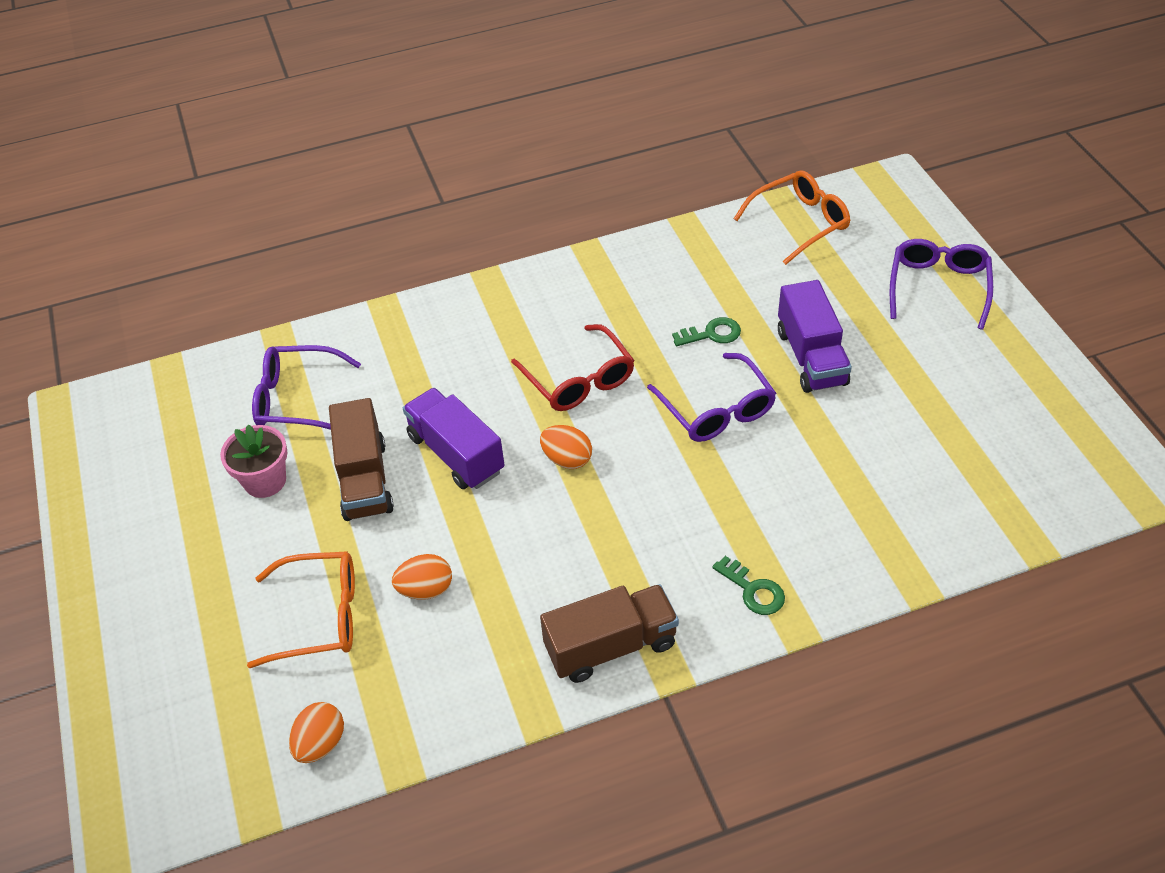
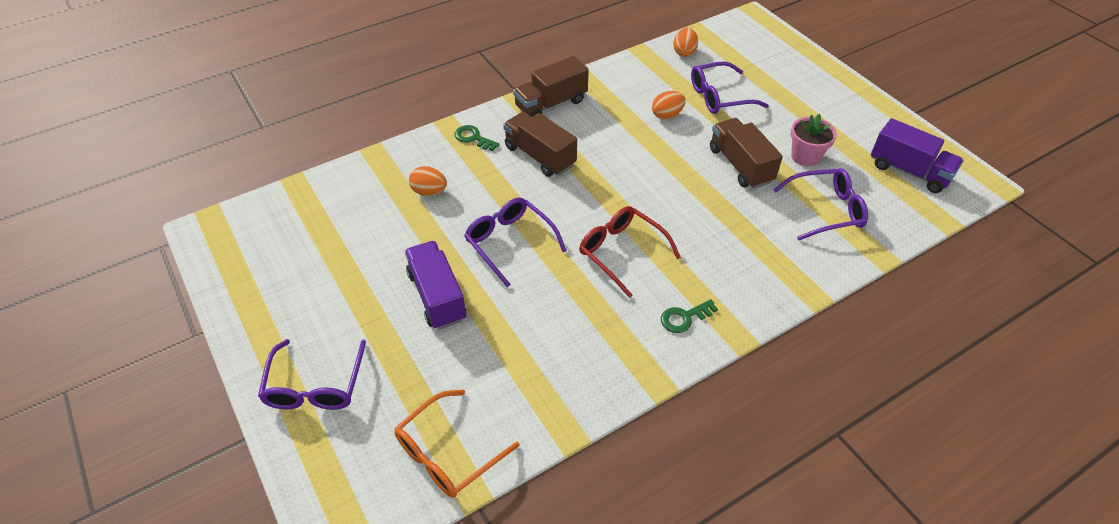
camera: 165 degrees right, 0 degrees up
(319, 616) = (719, 97): orange glasses -> purple glasses
(456, 454) = (688, 188): purple truck -> purple truck (909, 171)
(567, 459) = (610, 195): orange egg -> orange egg (429, 192)
(652, 538) = (540, 156): none -> brown truck
(712, 334) = (522, 307): green key -> green key (684, 318)

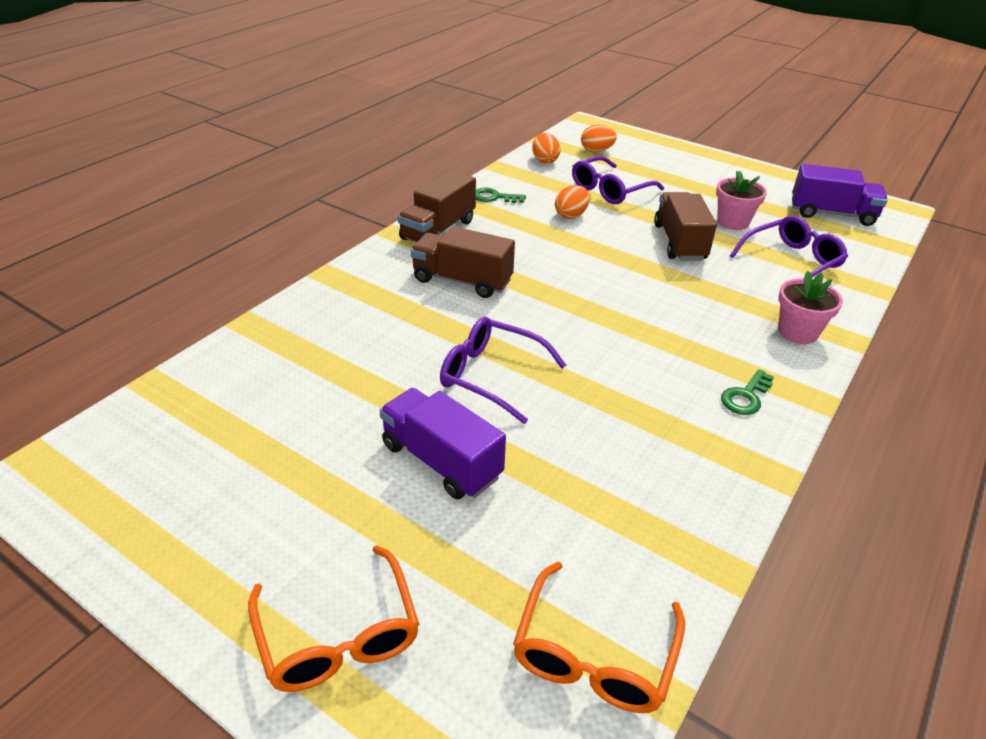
camera: 25 degrees left, 10 degrees down
(315, 385) = (338, 635): purple glasses -> orange glasses
(429, 192) = (351, 348): orange egg -> orange egg (596, 151)
(473, 138) = (369, 280): green key -> green key (494, 197)
(622, 252) = (627, 351): red glasses -> none
(740, 165) = (679, 242): brown truck -> brown truck turned 45 degrees clockwise
(773, 277) = (797, 332): none -> pink flower pot

